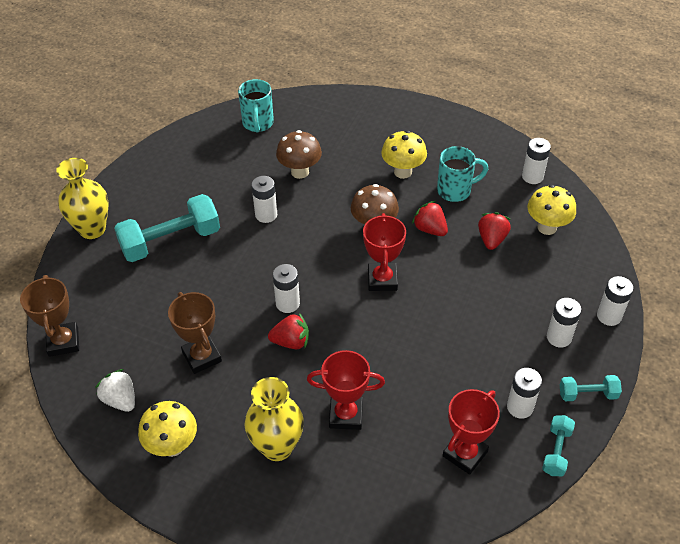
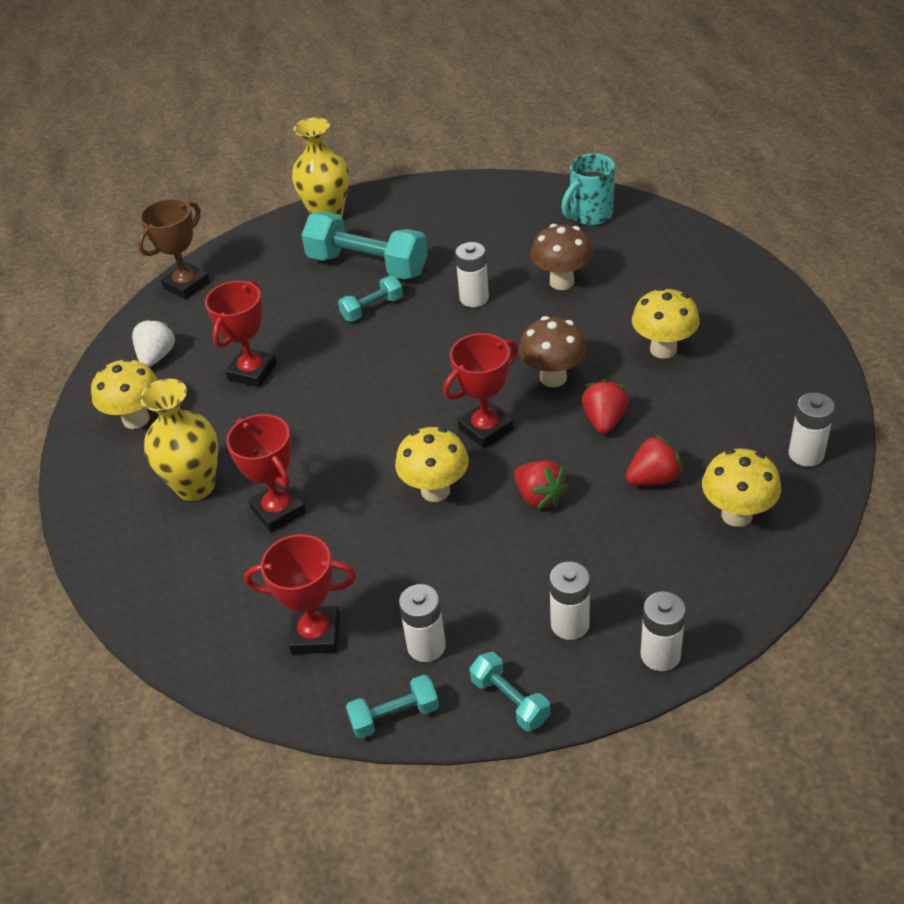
camera: 55 degrees right, 5 degrees down
(202, 357) = (252, 372): brown trophy -> red trophy
(216, 264) = (372, 309): none -> turquoise dumbbell
(287, 303) = (376, 384): white battery -> none
(291, 342) = (331, 416): red strawberry -> red strawberry (539, 497)
(407, 331) = (435, 491): none -> yellow mushroom
(455, 190) = (691, 405): turquoise mug -> none

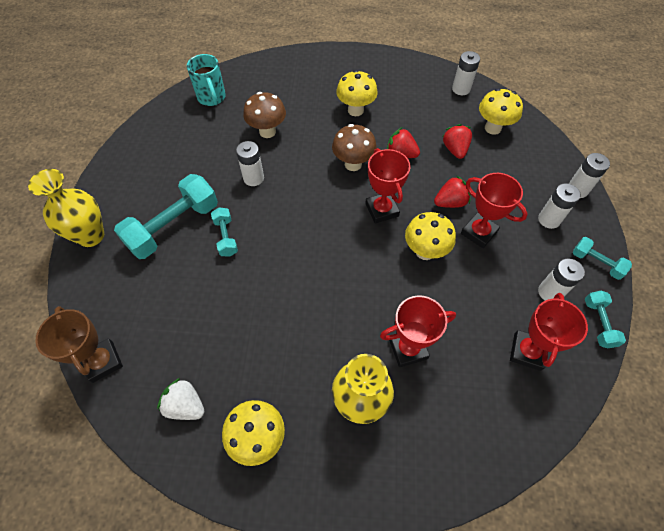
camera: 75 degrees left, 15 degrees up
(252, 372) = (249, 333): red trophy -> red trophy (478, 232)
(510, 700) = (596, 263): turquoise dumbbell -> turquoise dumbbell turned 60 degrees clockwise

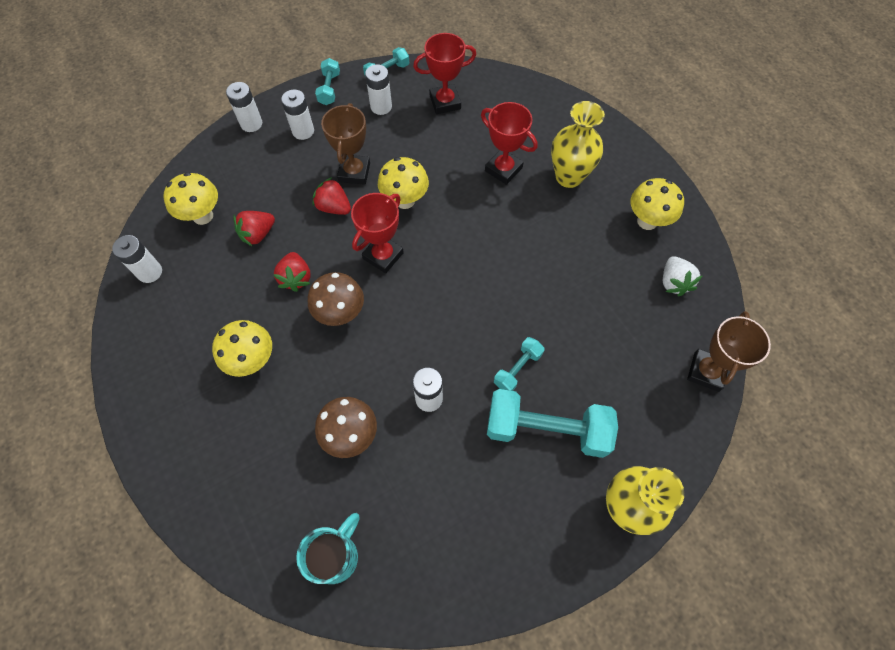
camera: 125 degrees left, 5 degrees up
(478, 232) = (354, 172): red trophy -> brown trophy

